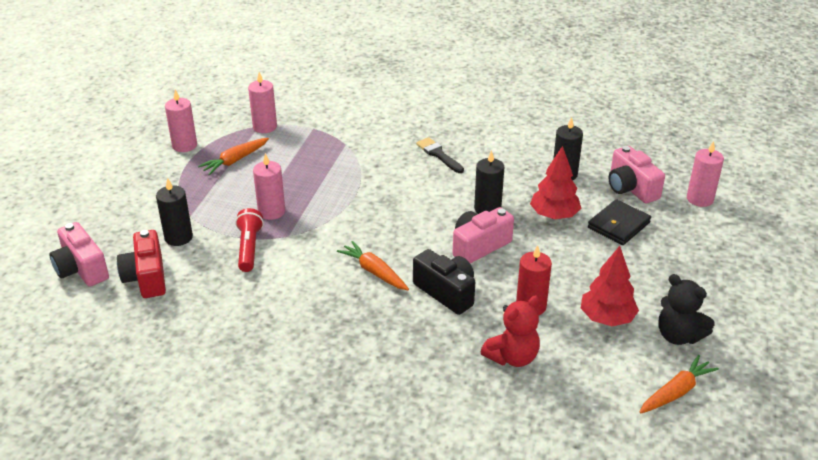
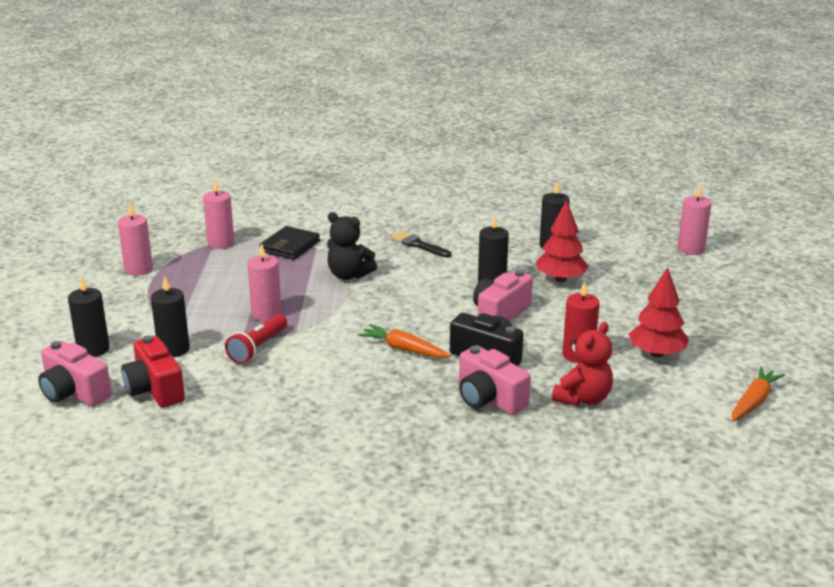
camera: 15 degrees left, 10 degrees down
(114, 226) = (93, 349): none -> black candle
(235, 160) = (203, 275): orange carrot -> none
(249, 248) = (258, 348): red flashlight -> red flashlight turned 135 degrees counterclockwise
(618, 225) = (626, 279): black wallet -> black wallet (290, 246)
(631, 188) = (622, 249): pink camera -> pink camera (489, 399)
(678, 335) = (731, 357): black teddy bear -> black teddy bear (349, 275)

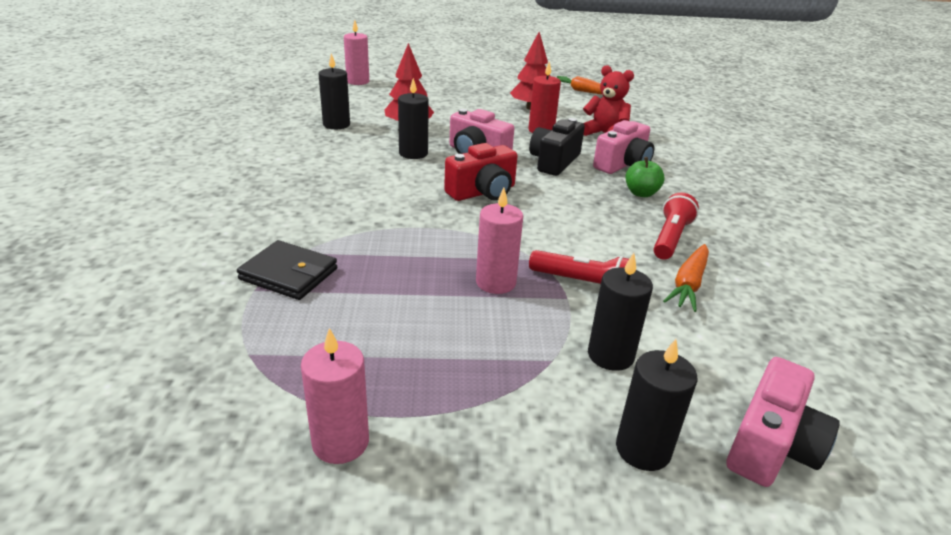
camera: 95 degrees left, 5 degrees up
(155, 389) = (714, 359): red camera -> red camera (483, 192)
(221, 243) = (253, 345): pink candle -> none
(322, 401) = (670, 238): none -> red flashlight
(349, 275) = (389, 227): black teddy bear -> none
(404, 349) = (556, 197): orange carrot -> orange carrot (688, 284)
(416, 400) = (641, 193): none -> green apple
(418, 245) = (314, 185): black brush -> none

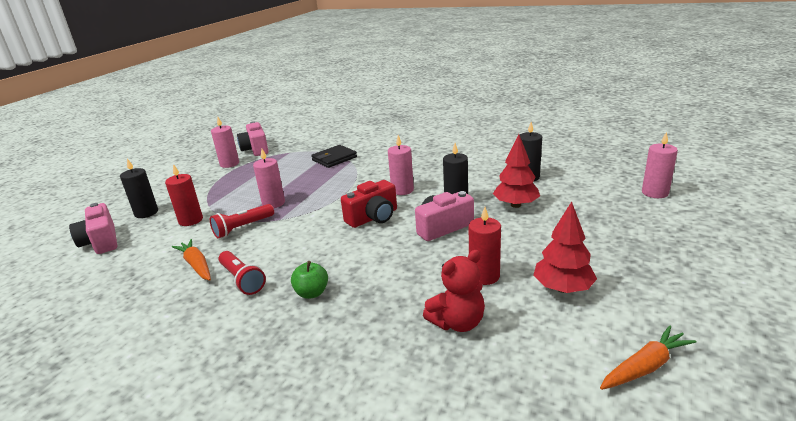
camera: 120 degrees right, 5 degrees down
(400, 187) = (402, 190): none -> pink candle
(483, 192) = (373, 217): red camera -> red camera turned 120 degrees counterclockwise
(554, 162) = (403, 263): black camera -> none
(610, 355) = (190, 220): black candle -> red candle
(623, 164) = (372, 305): pink camera -> pink camera (256, 149)

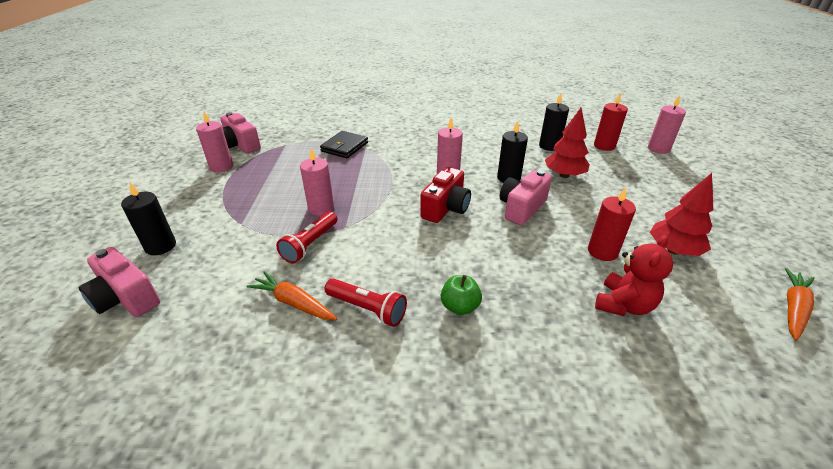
camera: 25 degrees left, 10 degrees up
(190, 220) = (233, 246): red candle -> red candle (604, 146)

